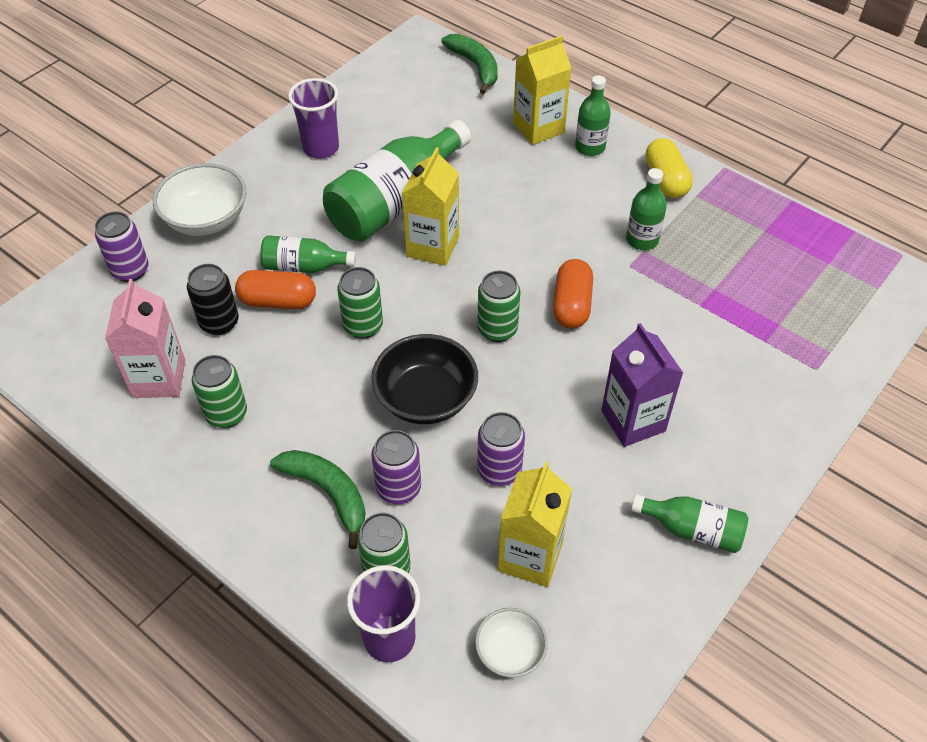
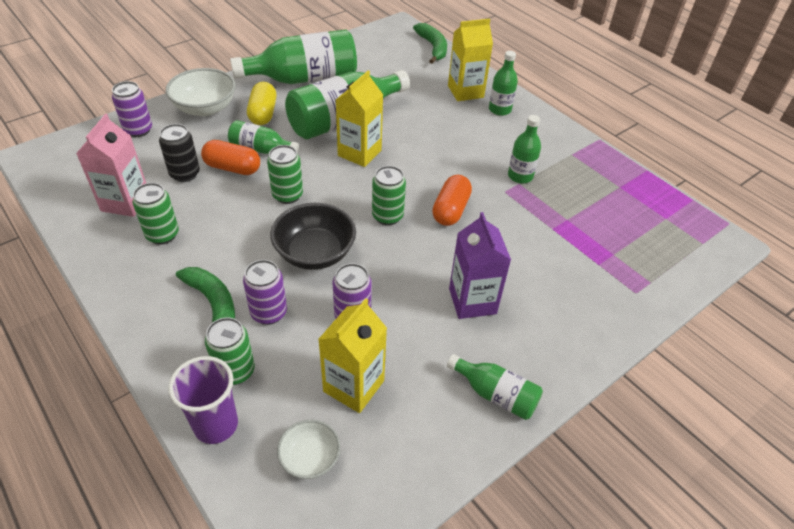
camera: 10 degrees right, 5 degrees down
(321, 148) = (304, 78): purple cup -> green bottle
(665, 180) = (551, 140): yellow capsule -> yellow capsule (263, 113)

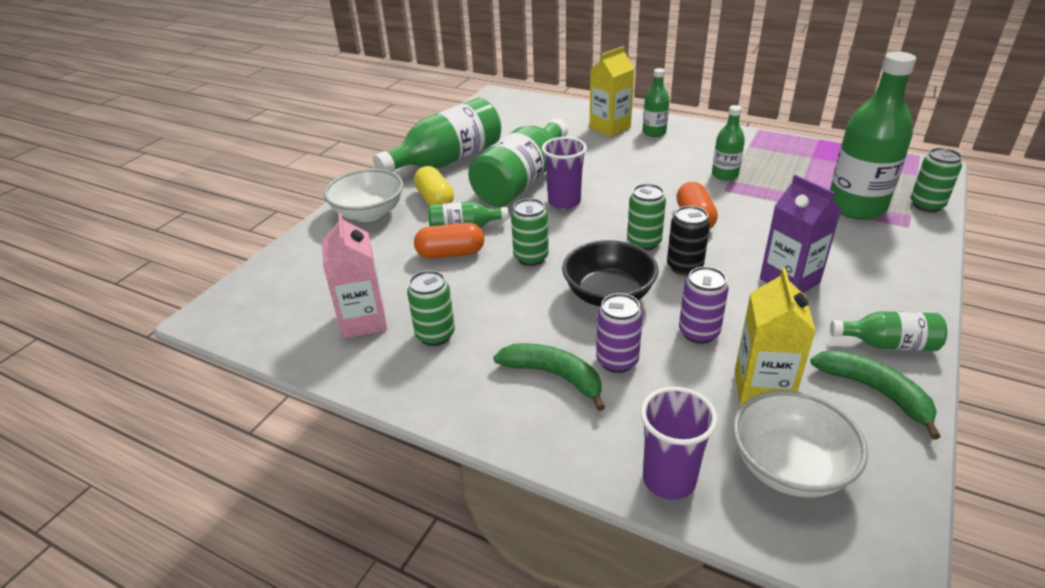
camera: 20 degrees left, 10 degrees down
(138, 130) = (313, 254): purple can -> none
(185, 174) = (405, 275): black can -> black can (684, 267)
(235, 371) = (637, 424): green can -> green can (926, 205)
(310, 458) = (789, 467): white bowl -> white bowl, size x1.73
(359, 153) = (564, 202): yellow carton -> purple cup
(433, 47) = (545, 104): green banana -> green banana (875, 392)
(607, 253) = (856, 207): none -> green bottle

